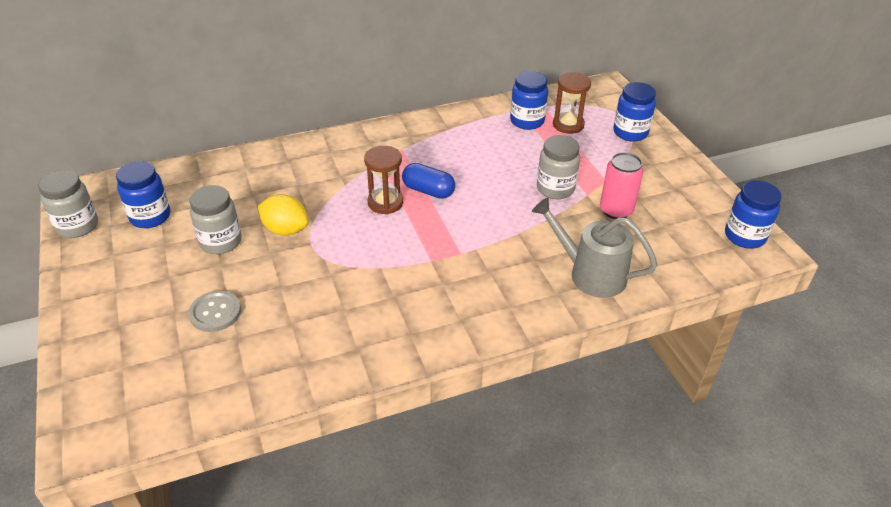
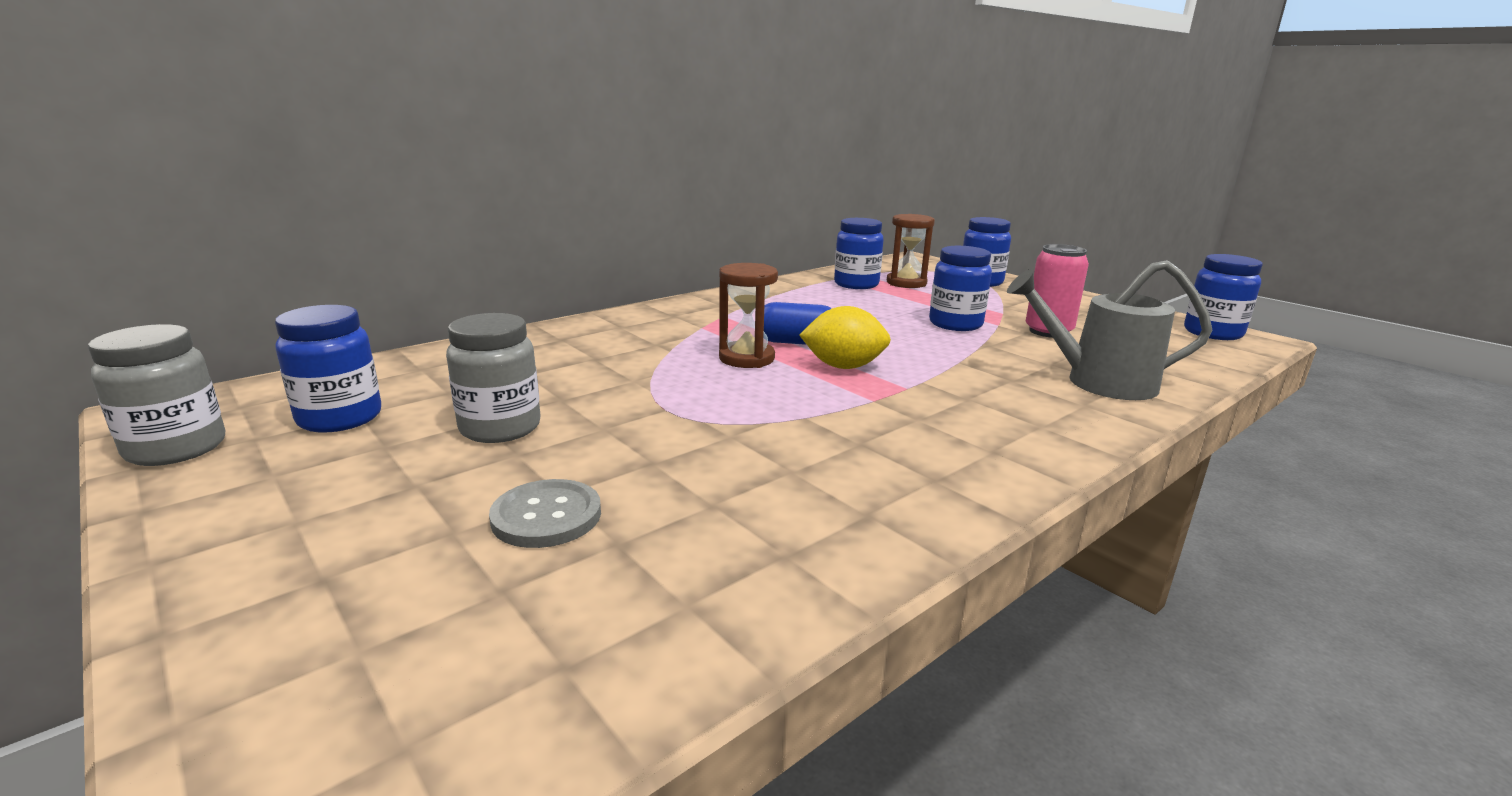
camera: 20 degrees left, 20 degrees down
(285, 230) = (611, 401): yellow lemon -> yellow lemon (843, 367)
(555, 189) = (955, 324): grey jar -> blue jar

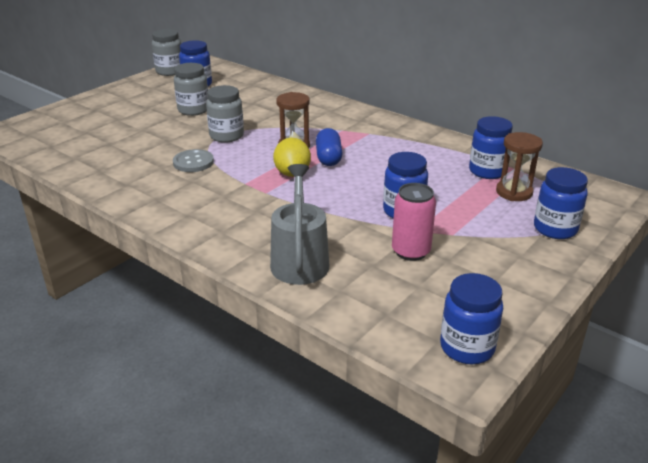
camera: 80 degrees right, 10 degrees up
(546, 516) = (126, 130): grey button -> grey button (193, 162)
(670, 403) = (226, 136): none -> grey jar

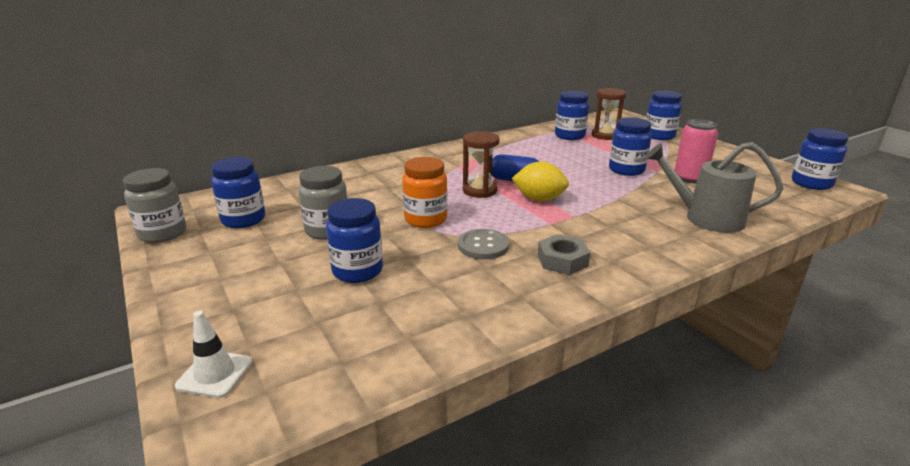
camera: 70 degrees left, 5 degrees down
(39, 121) = (215, 374): none -> white traffic cone
(143, 130) = (357, 271): none -> blue jar
(182, 194) = (562, 260): none -> grey nut
(226, 136) = (425, 219): grey jar -> orange jar

